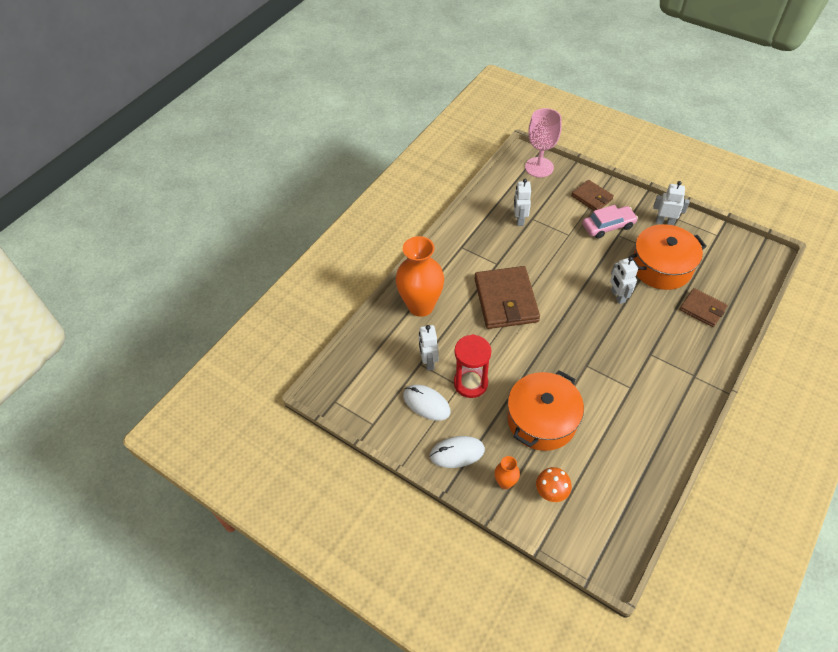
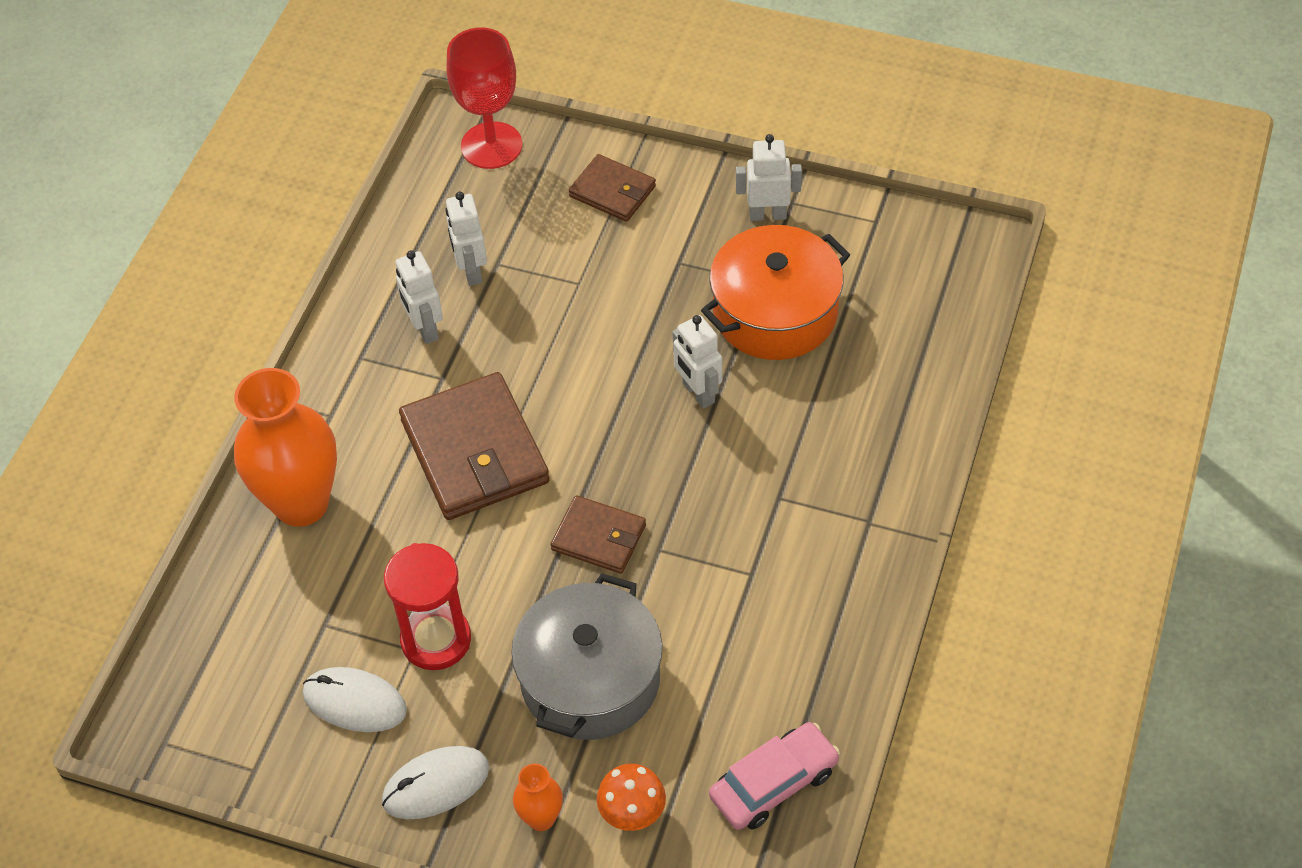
camera: 15 degrees left, 0 degrees up
(428, 362) = (341, 616): white robot -> white robot (425, 329)
(539, 167) = (491, 145): pink goblet -> red goblet
(541, 420) = (590, 679): orange pot -> grey pot
(608, 226) = (656, 247): pink car -> pink car (774, 783)
(702, 309) = (866, 383): brown wallet -> brown wallet (599, 537)

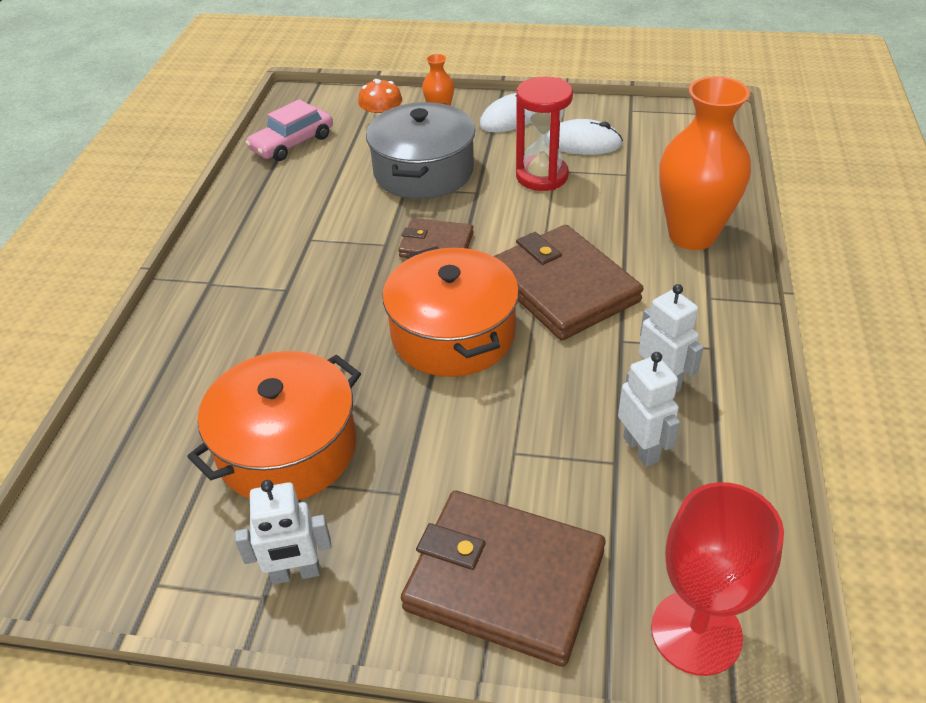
camera: 170 degrees right, 10 degrees down
(605, 410) = (453, 334): none -> orange pot
(612, 191) = (504, 580): brown wallet -> brown wallet, size x1.80
(698, 393) = (365, 359): white robot -> none

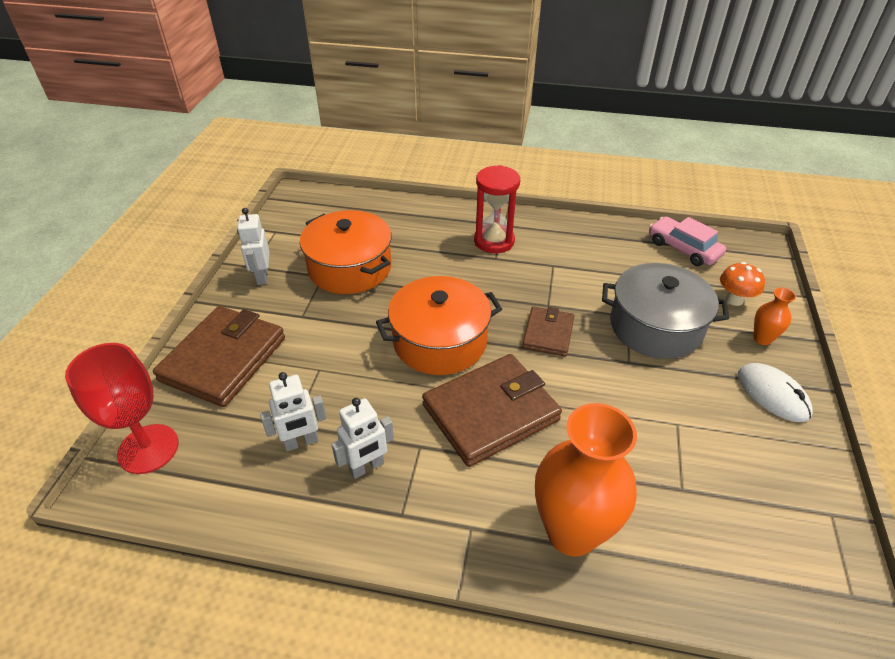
camera: 90 degrees right, 0 degrees up
(542, 176) = (663, 412): red hourglass -> red hourglass (494, 241)
(583, 143) = (738, 454): white mouse -> none

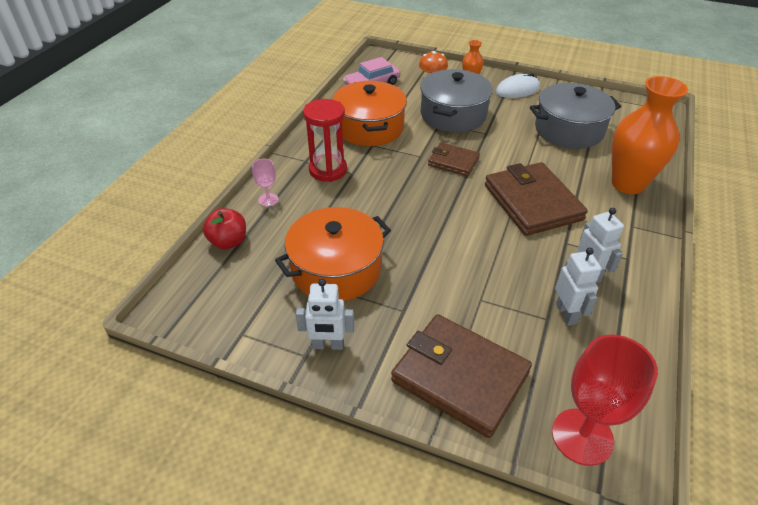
camera: 80 degrees left, 0 degrees up
(375, 204) = (228, 242): none -> red apple
(436, 214) = (268, 200): none -> pink goblet
(440, 341) = (454, 219): orange pot -> orange pot (369, 128)
(689, 460) = (569, 130): none -> grey pot

